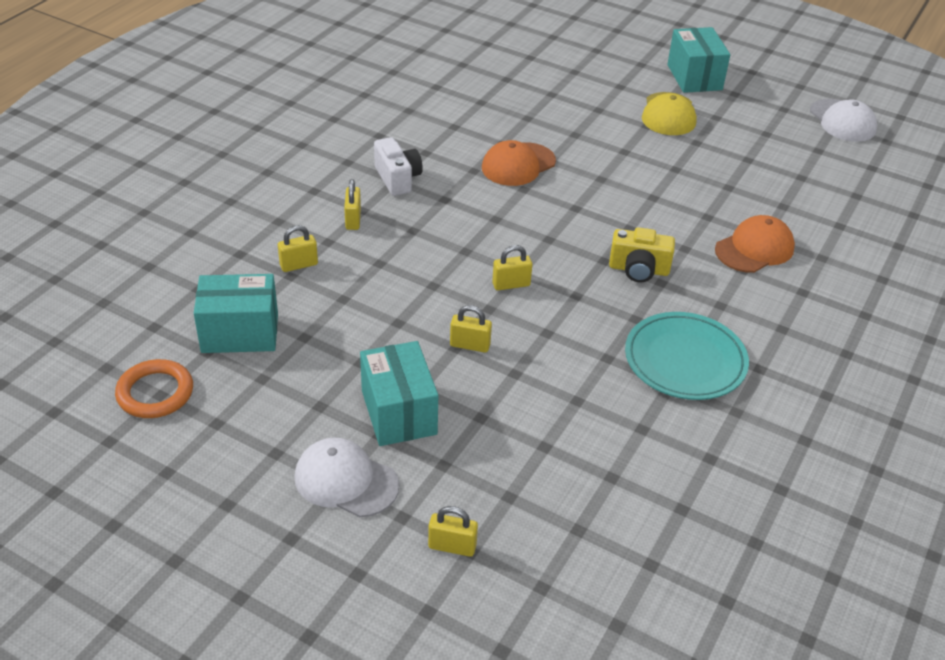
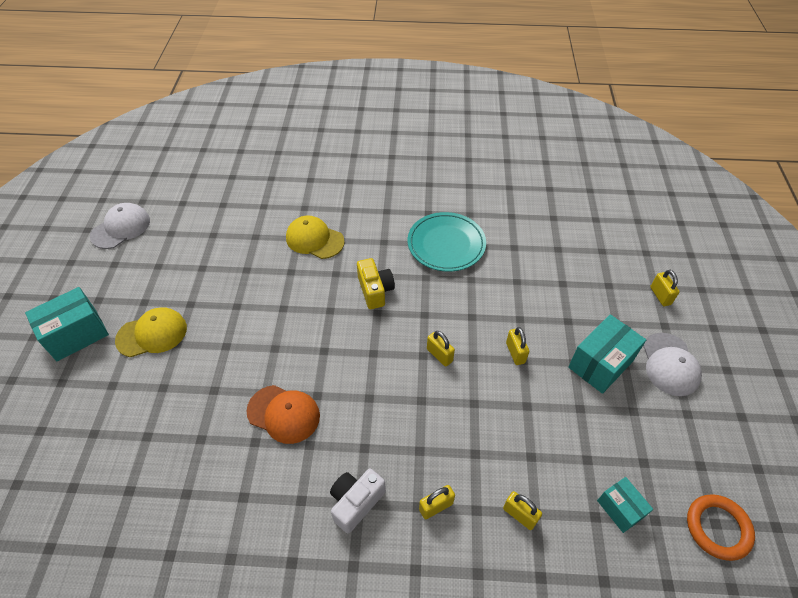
camera: 115 degrees left, 10 degrees up
(240, 333) = (620, 509): turquoise box -> turquoise box, size x0.59
(754, 249) = (314, 239): orange cap -> yellow cap

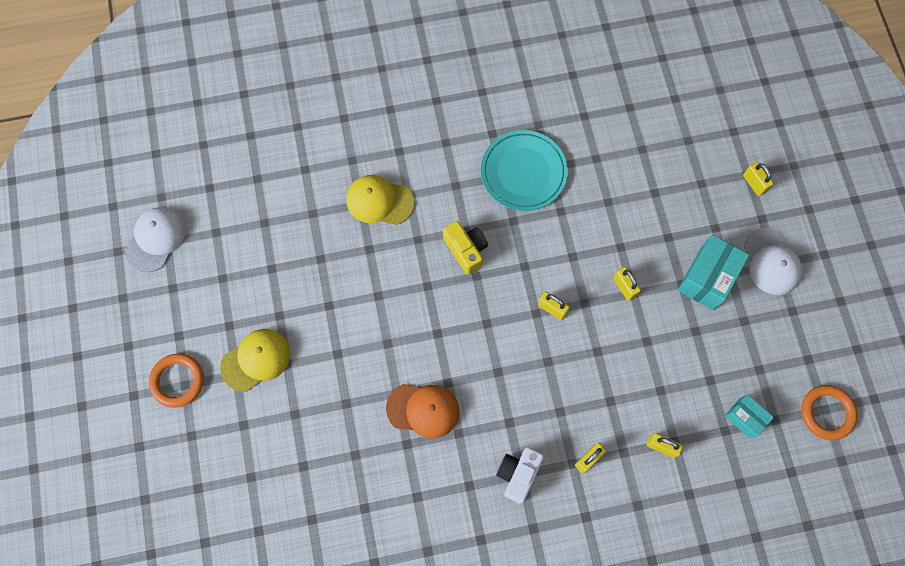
camera: 15 degrees left, 20 degrees up
(76, 334) = (177, 381): turquoise box -> orange ring

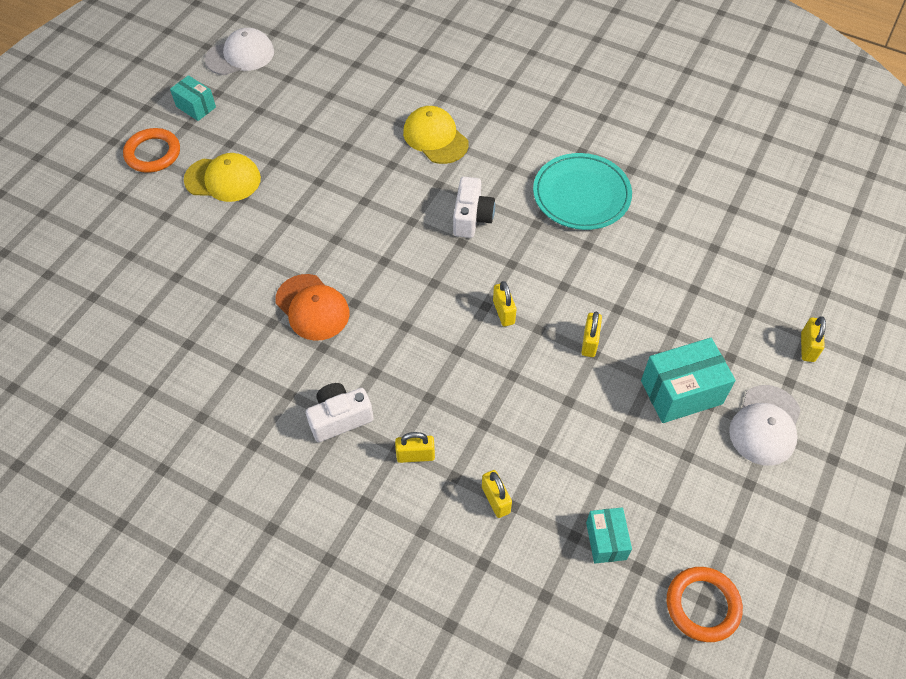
camera: 40 degrees right, 15 degrees down
(168, 314) = (196, 107): none -> turquoise box
(466, 250) = (472, 218): yellow camera -> white camera

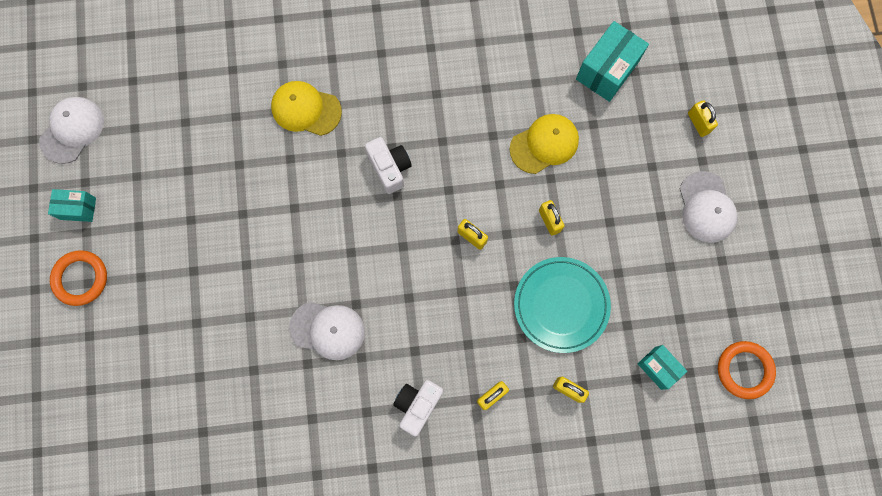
camera: 35 degrees left, 20 degrees up
(223, 179) = (162, 264): yellow cap -> yellow cap (544, 144)
(312, 307) = (327, 330): orange cap -> white cap
(581, 195) = (458, 91): turquoise plate -> turquoise plate (561, 305)
(681, 392) = (637, 219): turquoise box -> turquoise box (607, 70)

